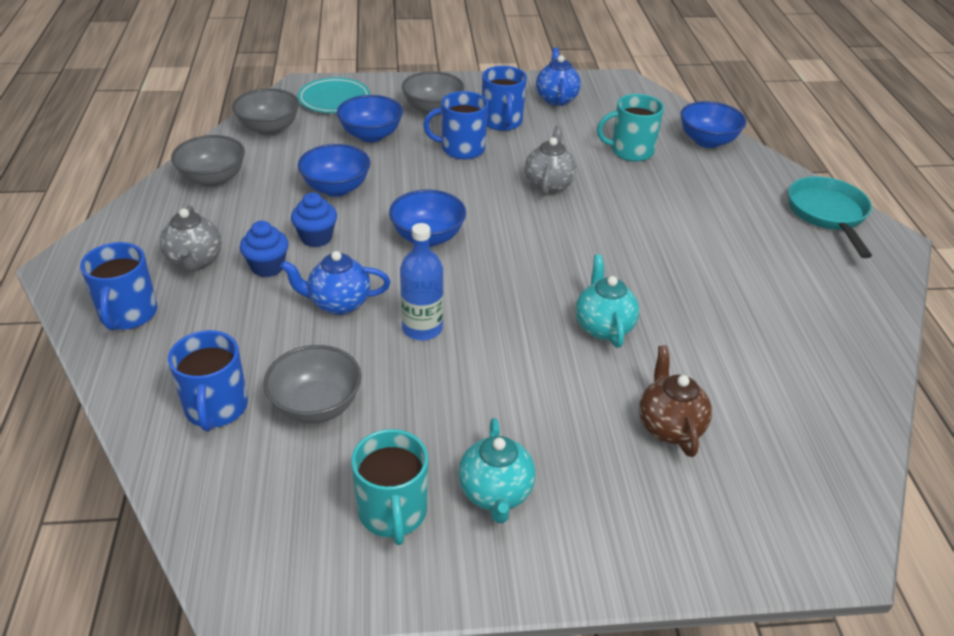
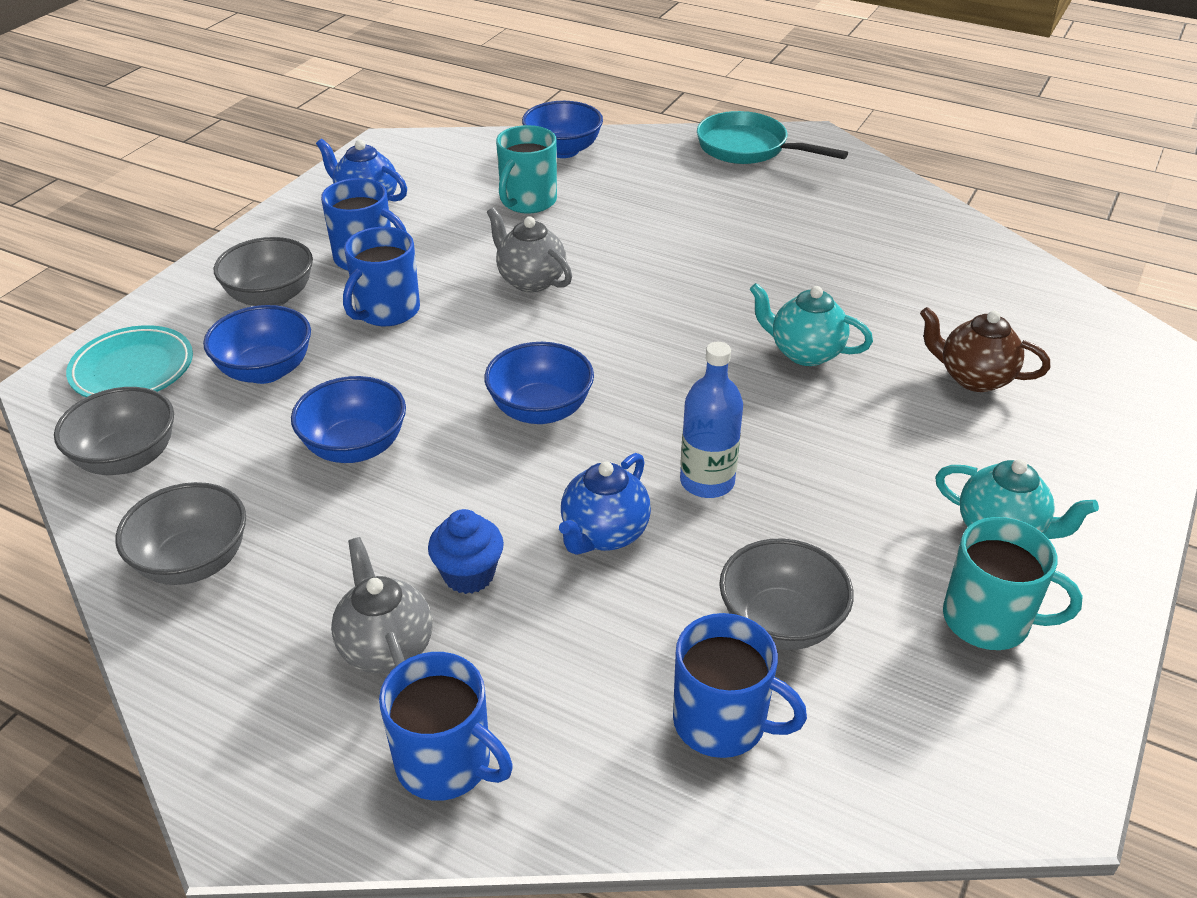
camera: 55 degrees left, 0 degrees up
(195, 261) = (385, 647): grey teapot -> grey teapot turned 135 degrees counterclockwise
(316, 238) = (448, 505): blue cupcake -> none

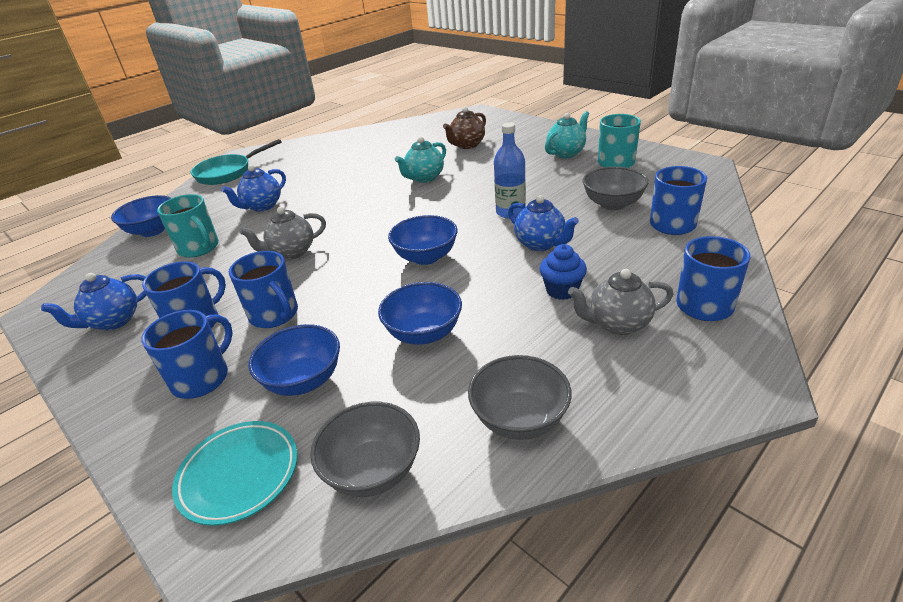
camera: 70 degrees left, 5 degrees down
(271, 297) = (202, 378): grey bowl -> blue mug
(652, 214) = (262, 206): none -> blue teapot

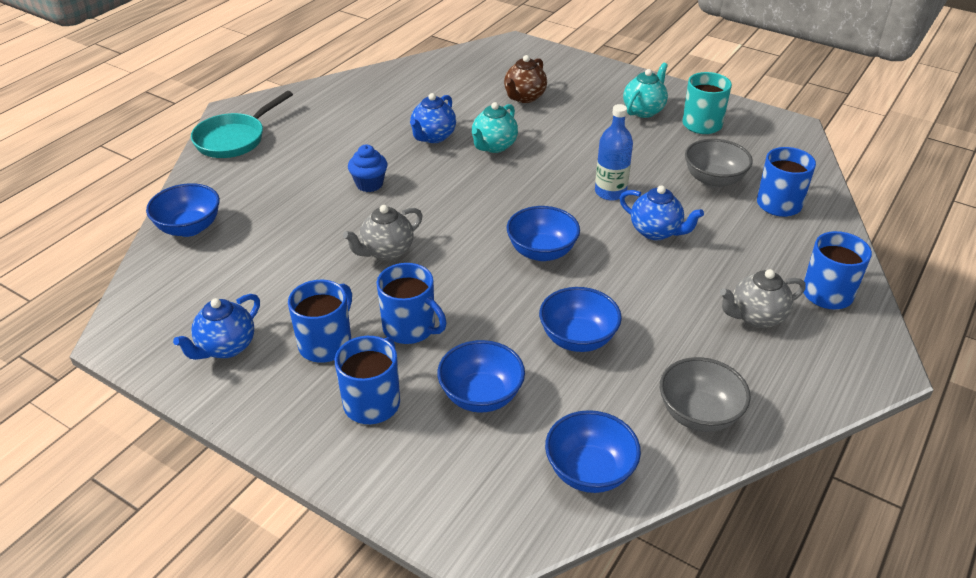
camera: 15 degrees left, 5 degrees up
(199, 248) = (268, 250): turquoise mug -> none
(239, 475) = (468, 488): turquoise plate -> none
(262, 206) = (313, 189): blue teapot -> blue teapot (433, 137)
(373, 470) = (589, 471): grey bowl -> blue bowl
(562, 290) = (694, 284): blue cupcake -> blue cupcake (369, 184)

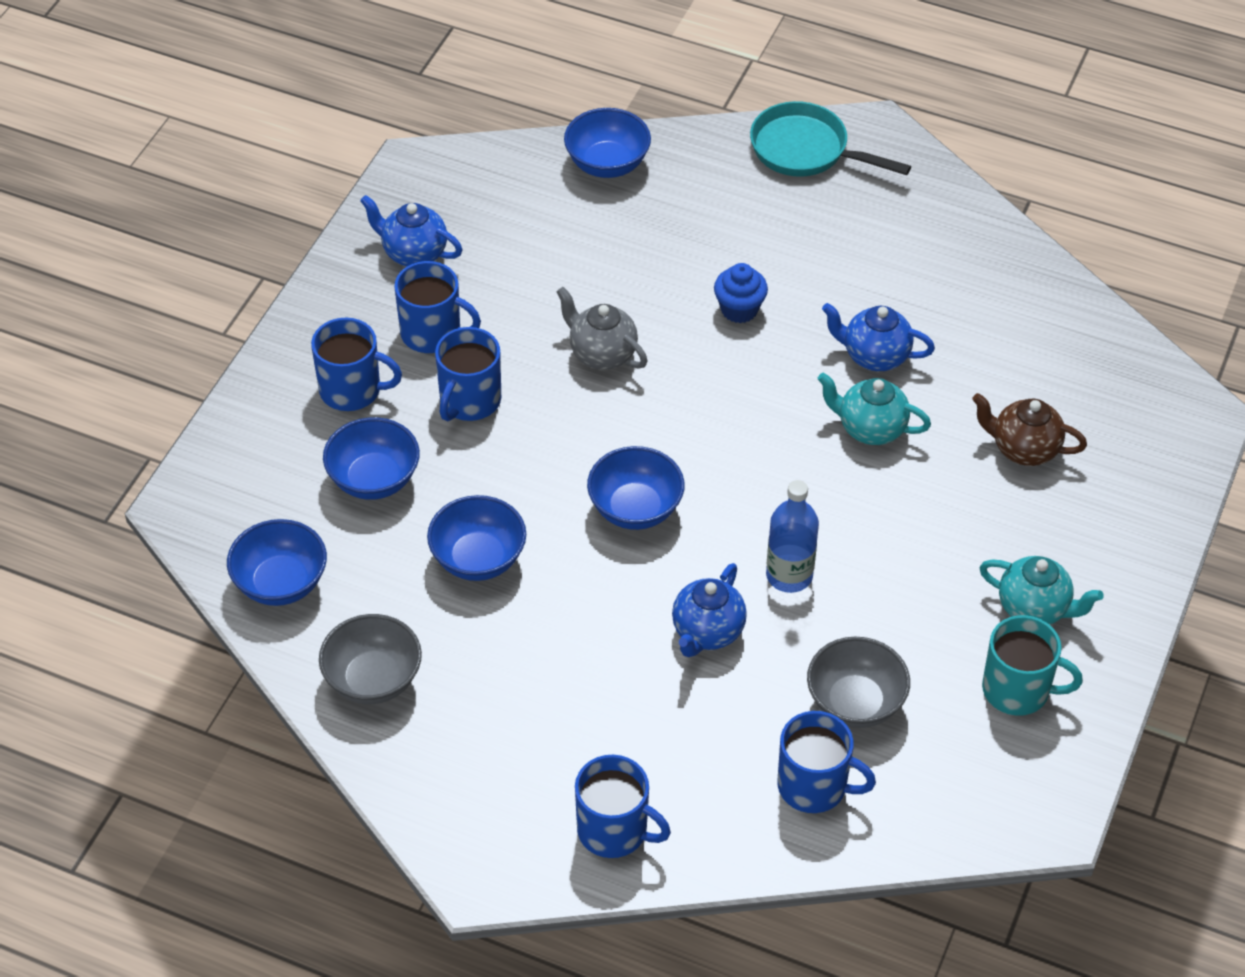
camera: 80 degrees right, 10 degrees up
(756, 317) = (549, 743): grey teapot -> none

